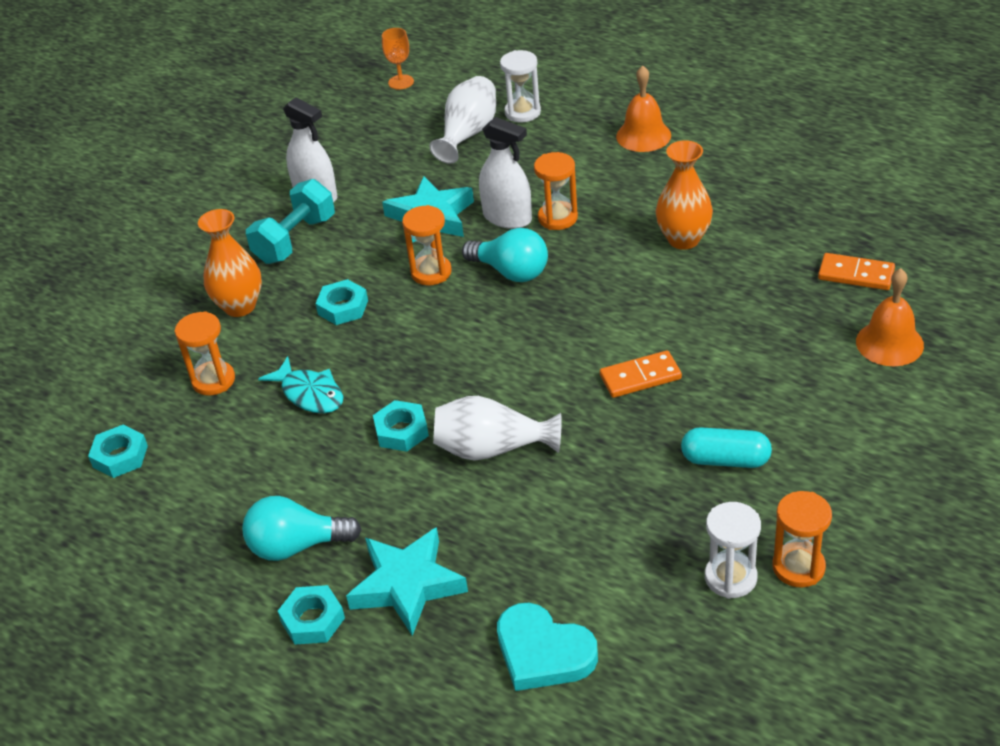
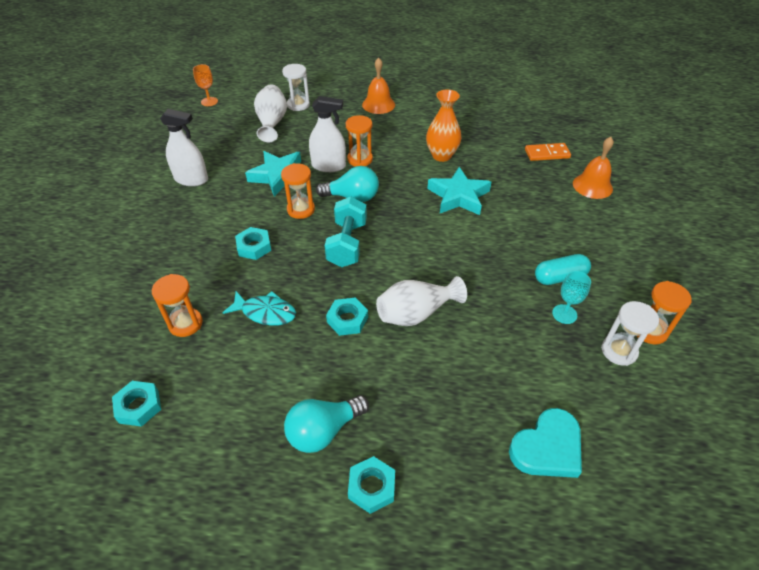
camera: 30 degrees left, 5 degrees up
(240, 306) = (176, 265): orange vase -> none
(295, 240) = (193, 210): turquoise dumbbell -> turquoise dumbbell (347, 244)
(407, 585) = (423, 432): turquoise star -> turquoise star (458, 196)
(543, 652) = (547, 447): turquoise heart -> turquoise heart turned 45 degrees counterclockwise
(640, 377) = (474, 241): orange domino -> none
(692, 509) = (564, 314): none -> turquoise goblet

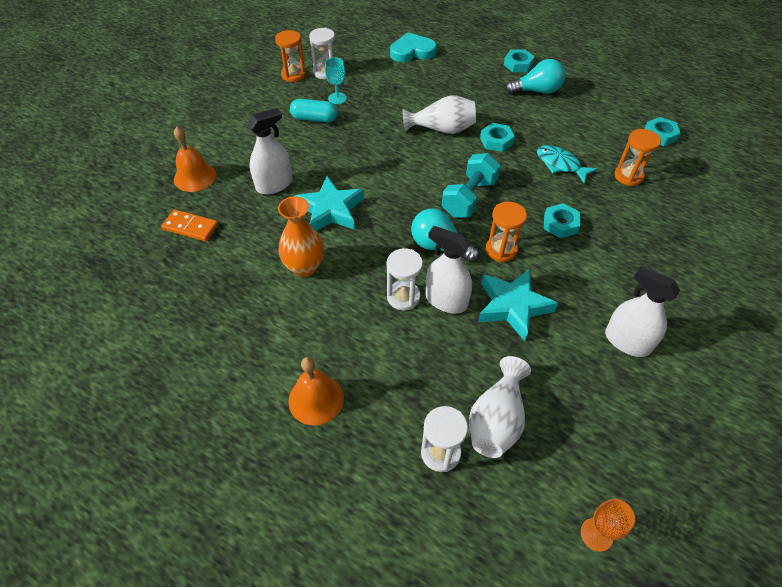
camera: 155 degrees left, 5 degrees up
(360, 159) = (403, 297): orange hourglass -> white hourglass
(523, 200) = (274, 185): none -> white spray bottle

